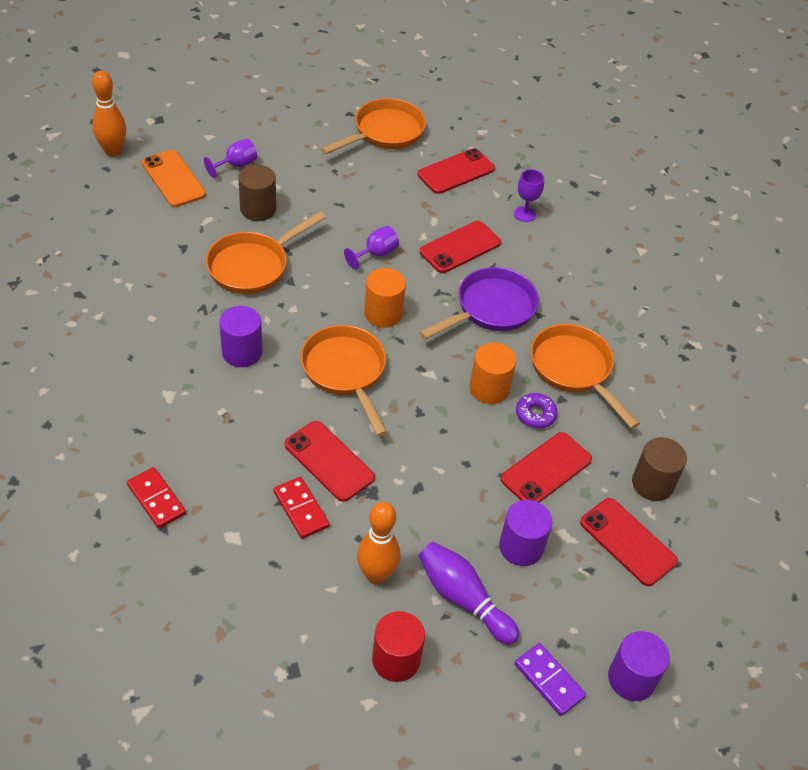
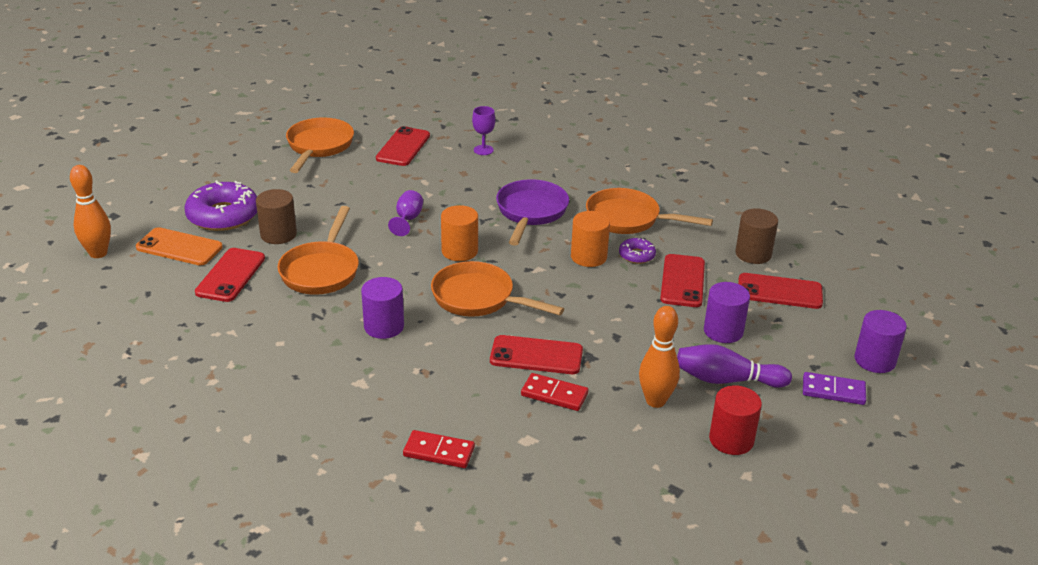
camera: 35 degrees left, 15 degrees down
(236, 165) = (223, 215): purple goblet -> purple donut
(460, 247) = (463, 188): red phone -> red phone (230, 275)

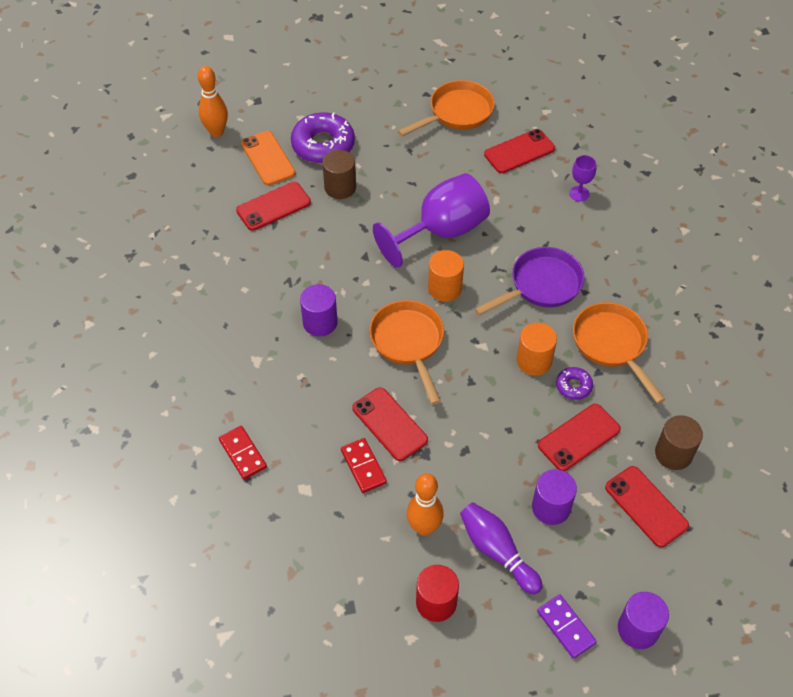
camera: 45 degrees right, 20 degrees up
(321, 270) = (333, 242): orange pan -> none
(408, 219) = (442, 231): purple goblet -> purple goblet, size x2.34

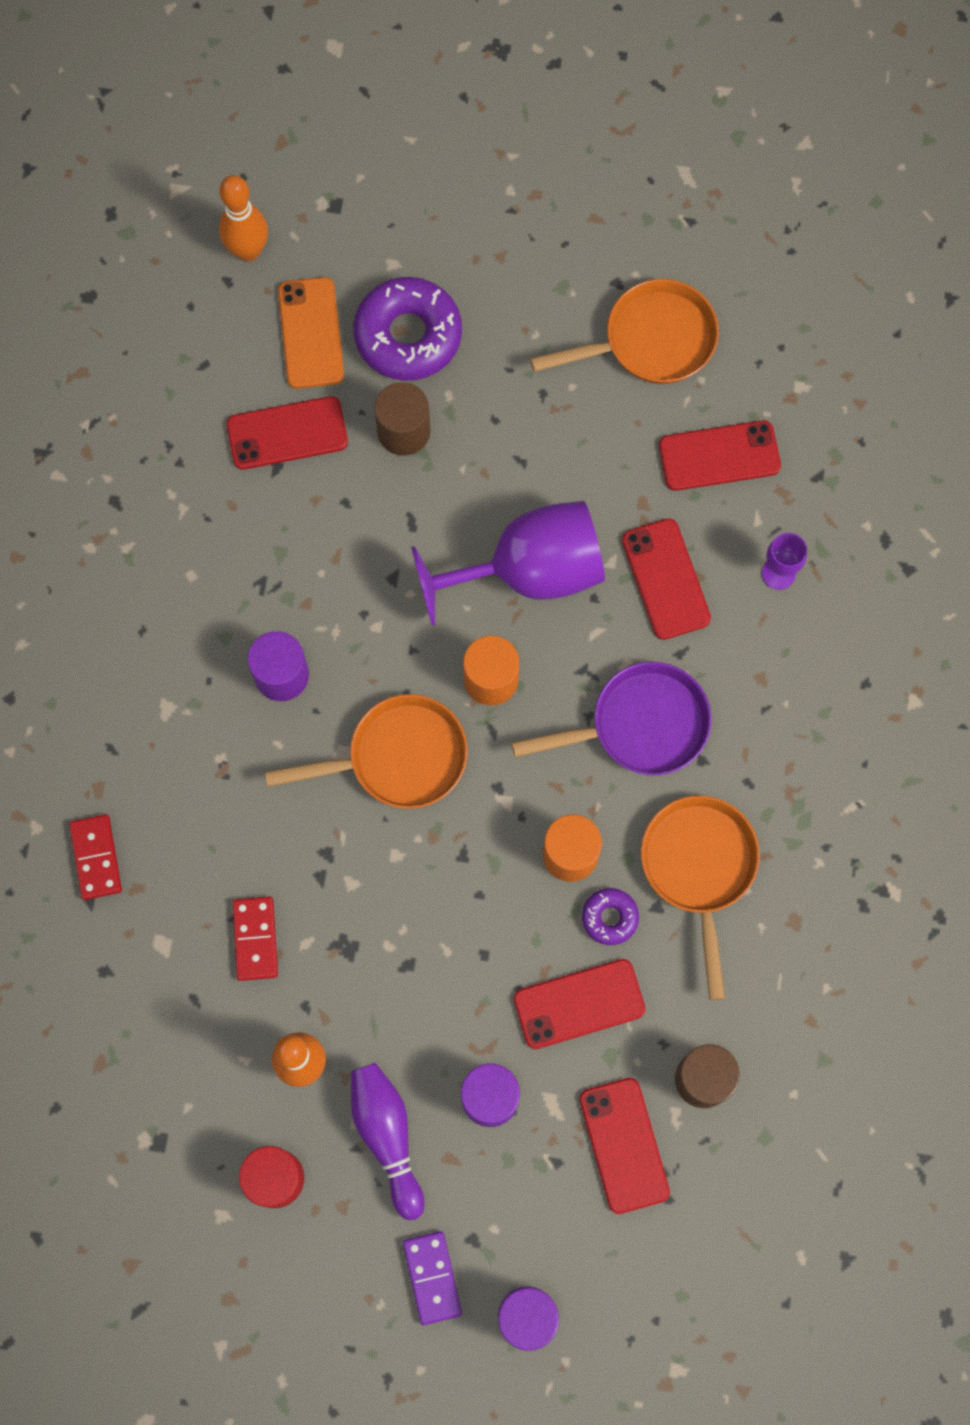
camera: 20 degrees right, 20 degrees up
(389, 424) = (318, 884): red phone -> red phone (665, 579)
(408, 343) = (398, 757): orange pan -> orange pan turned 75 degrees clockwise

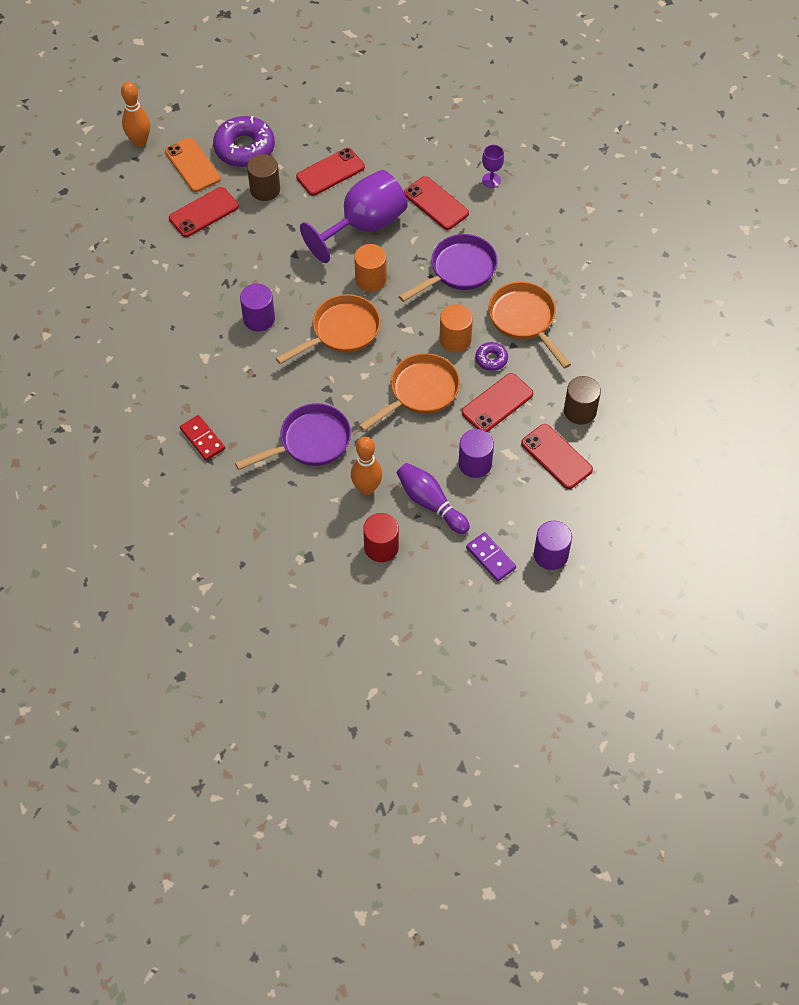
camera: 25 degrees left, 15 degrees down
(255, 939) = (310, 442): red domino -> purple pan
(650, 341) = (371, 107): orange pan -> orange pan (420, 392)
(719, 456) = (433, 142): red phone -> red phone (330, 172)

